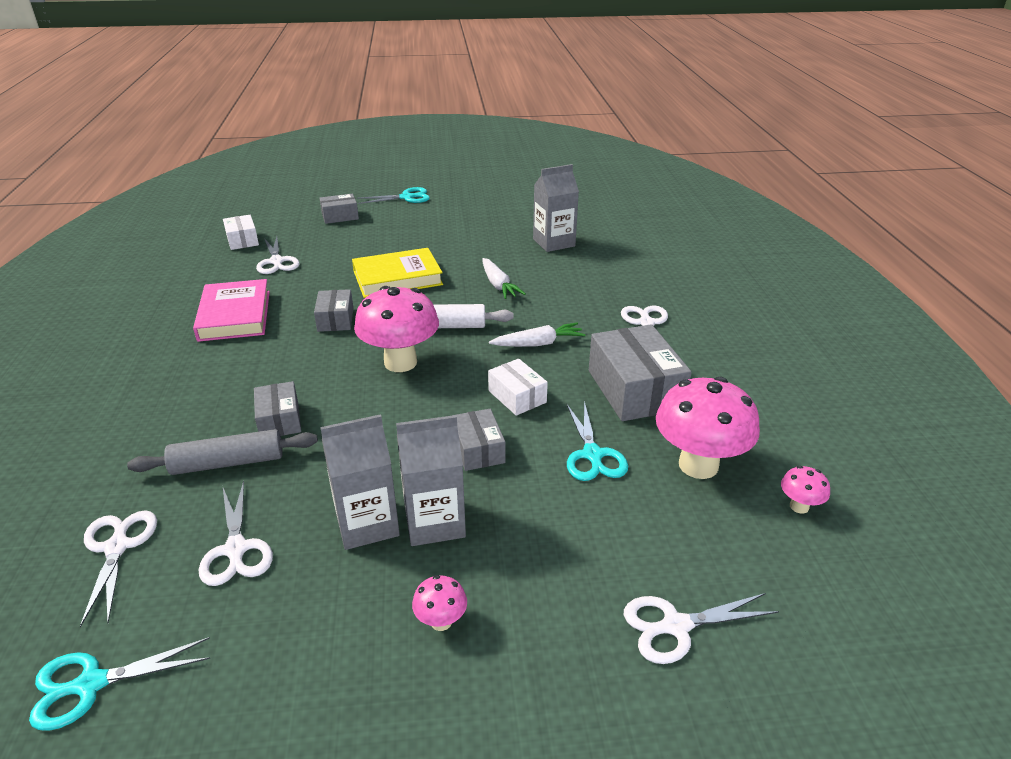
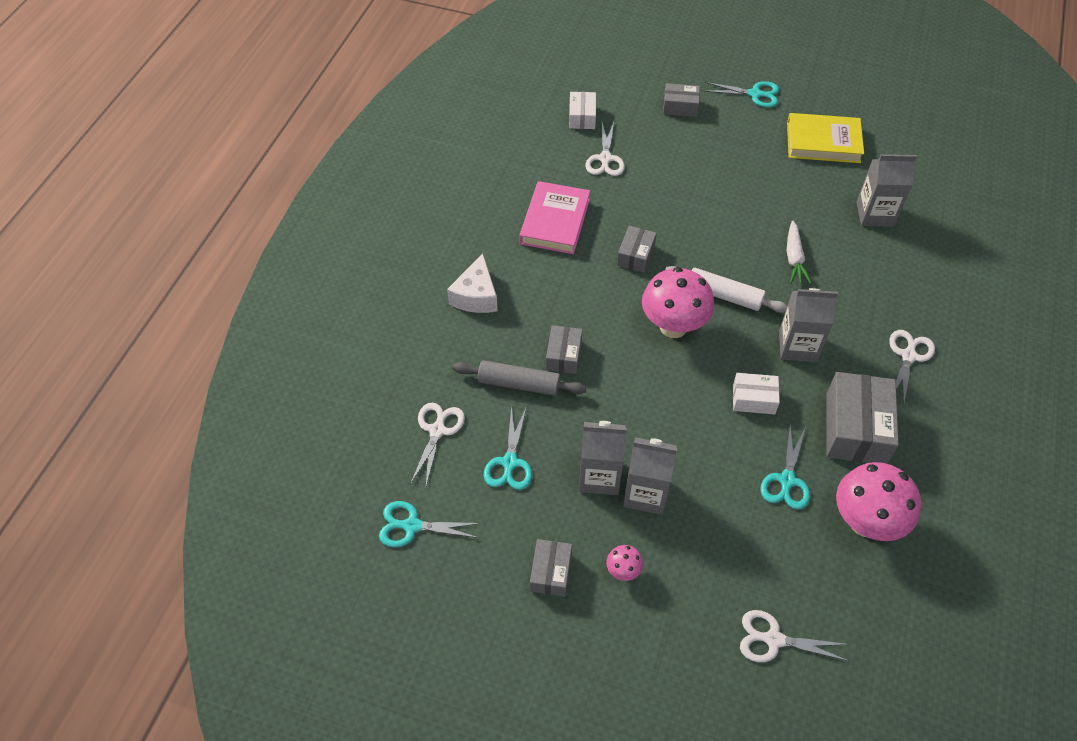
camera: 25 degrees right, 20 degrees up
(151, 397) = (476, 296): none -> white cheese
(236, 550) = (509, 463): white scissors -> turquoise scissors
(397, 278) = (705, 217): yellow book -> yellow book (823, 142)
(478, 449) = (701, 441): grey box -> grey box (551, 572)
(517, 396) = (753, 399): white box -> white box turned 75 degrees counterclockwise
(538, 344) = (797, 346): white carrot -> grey carton
(799, 506) = (922, 590): pink mushroom -> none

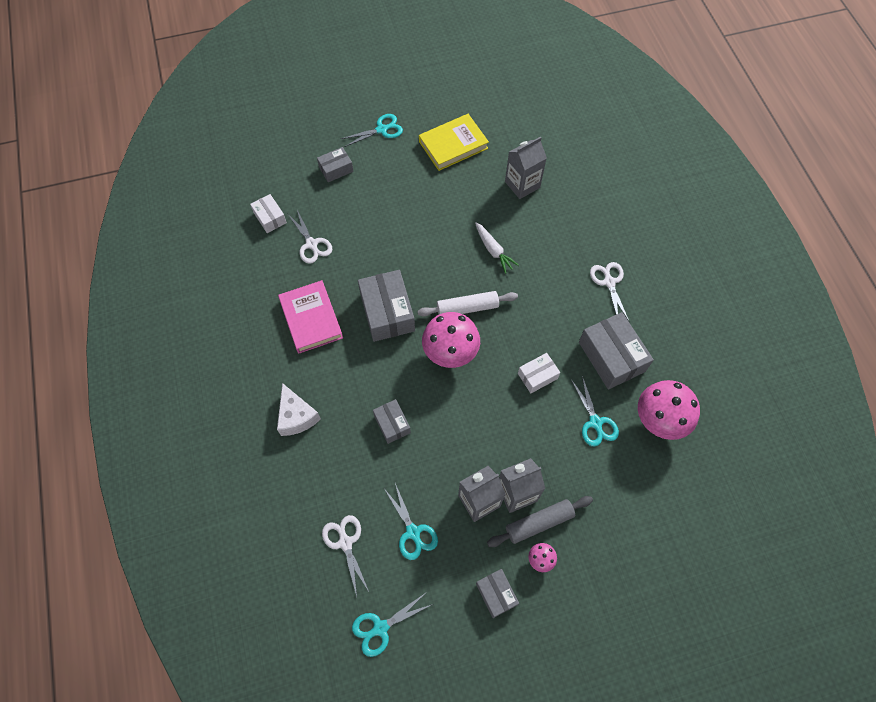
camera: 35 degrees left, 10 degrees up
(519, 384) = (377, 467): grey rolling pin -> grey rolling pin (539, 523)
(635, 255) = (387, 312): grey box -> grey box, size x1.80
(773, 639) = (658, 541): white scissors -> none
(797, 346) = (539, 318): grey carton -> none

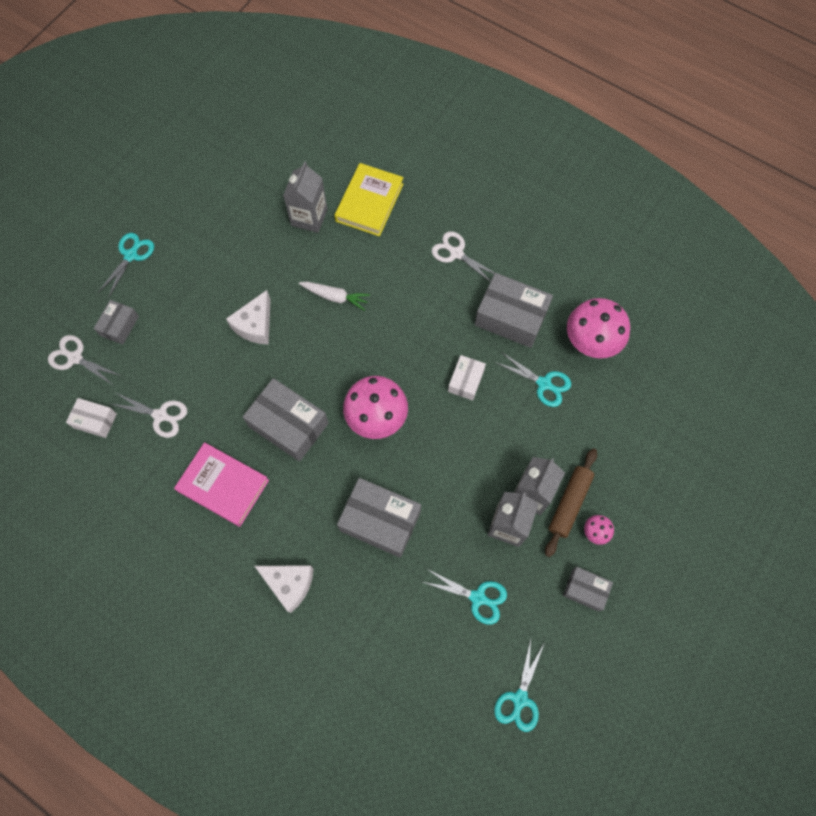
camera: 40 degrees left, 5 degrees up
(345, 542) = (429, 655): white scissors -> white scissors (75, 358)
(392, 424) = (380, 521): grey box -> grey box, size x1.80
(422, 230) = (255, 325): none -> white cheese
(453, 145) = (214, 223): yellow book -> yellow book (369, 202)
(467, 308) = (356, 366): white rolling pin -> none
(539, 523) = (569, 503): grey rolling pin -> brown rolling pin

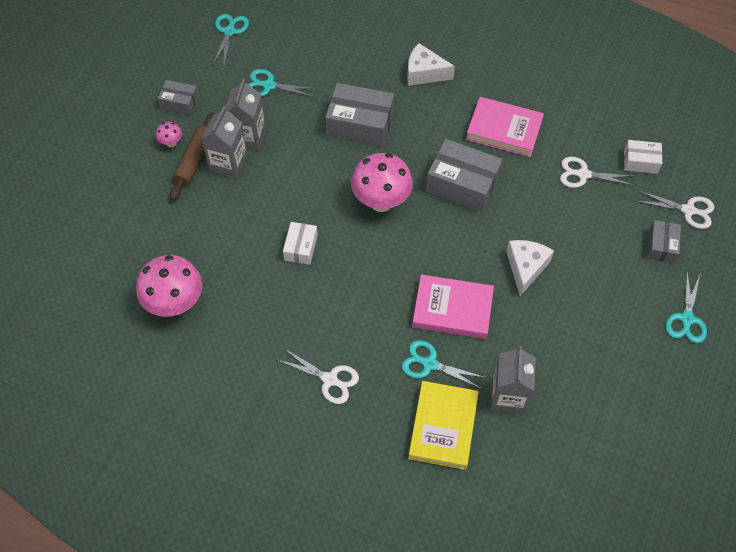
camera: 170 degrees right, 10 degrees down
(335, 297) = (452, 309): white carrot -> pink book
(511, 317) = (261, 317): grey box -> none
(544, 384) = (222, 256): turquoise scissors -> turquoise scissors (429, 364)

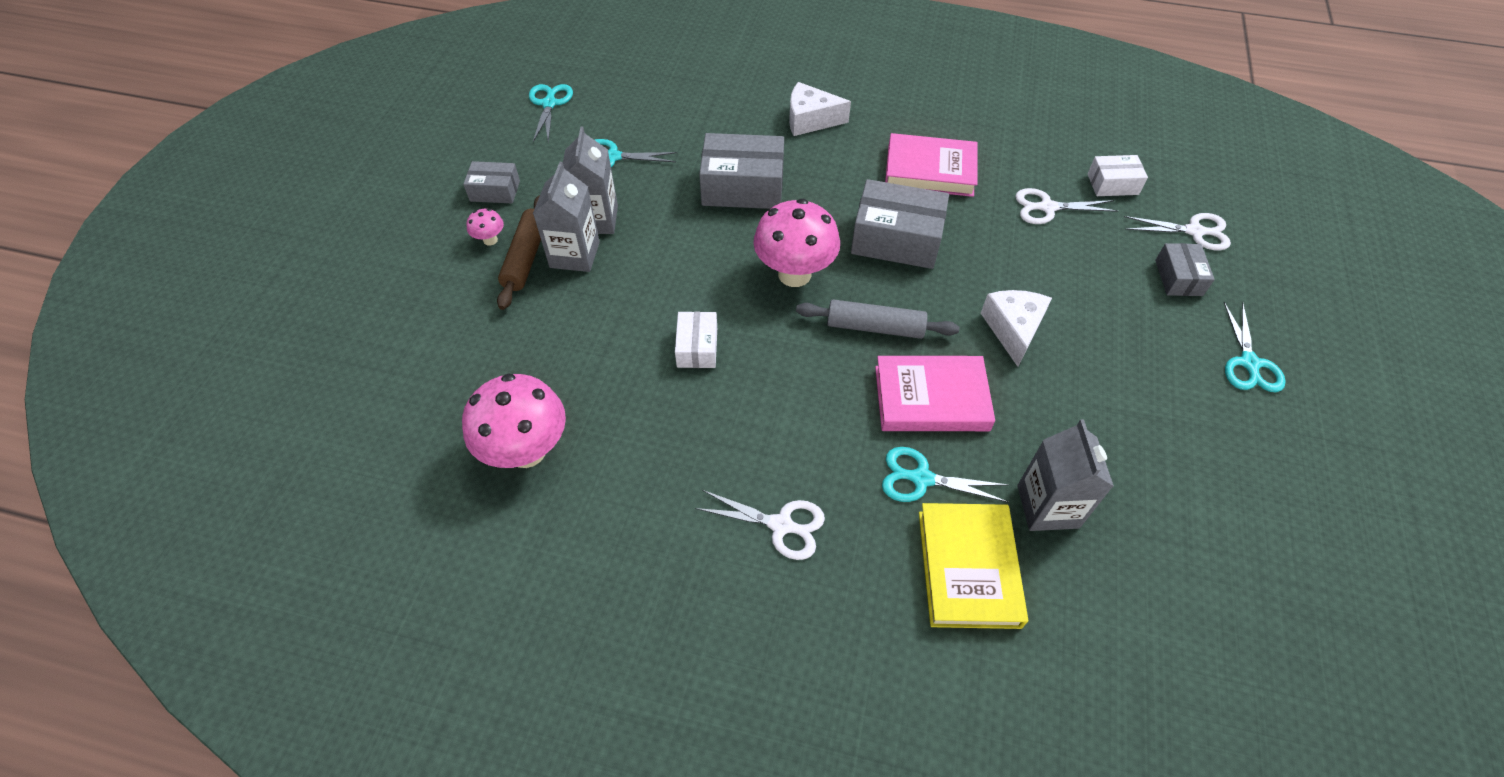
camera: 10 degrees left, 5 degrees down
(428, 251) = (875, 327): none -> grey rolling pin

